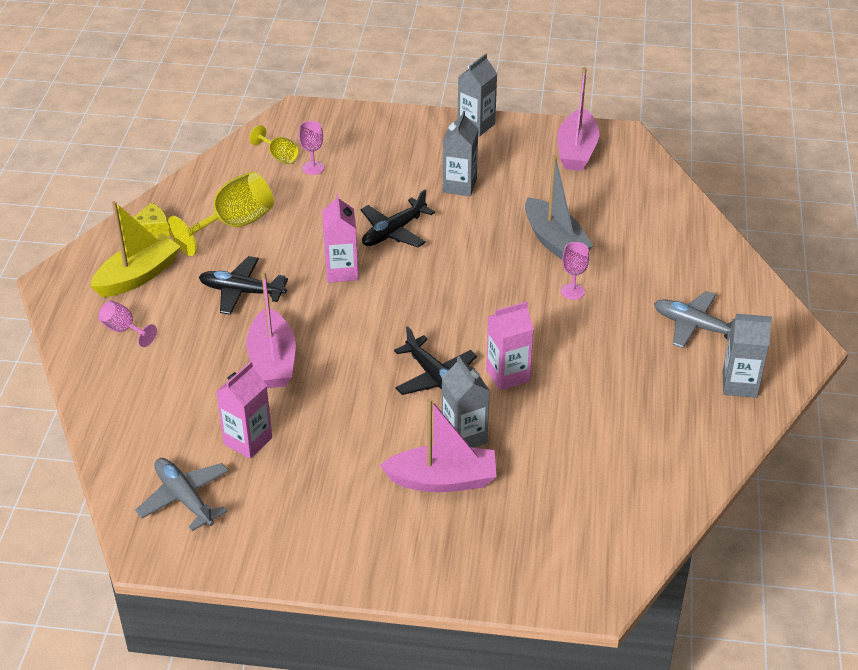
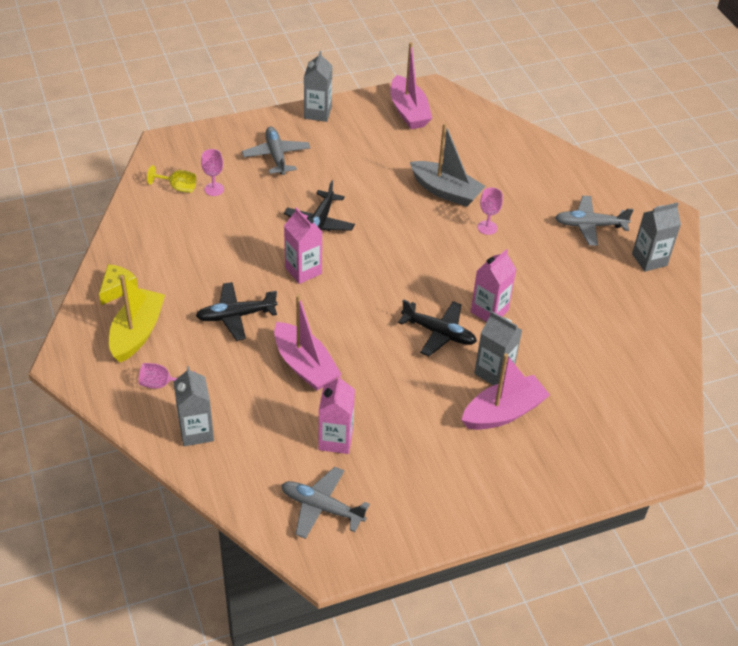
camera: 30 degrees left, 5 degrees up
(233, 225) = (185, 260): yellow goblet -> none
(400, 154) = (276, 156): none -> grey plane
(459, 186) = (342, 168): grey carton -> grey carton (196, 432)

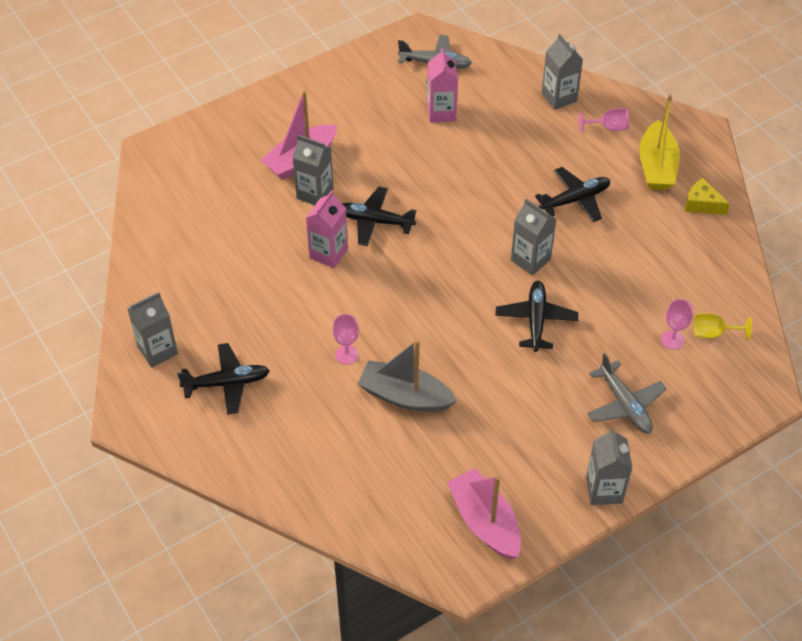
camera: 170 degrees right, 5 degrees up
(117, 288) = (702, 204): yellow cheese -> yellow cheese turned 105 degrees clockwise
(303, 270) = (530, 260): pink carton -> grey carton
(305, 365) = (491, 167): pink boat -> none
(589, 225) = (227, 383): grey plane -> black plane

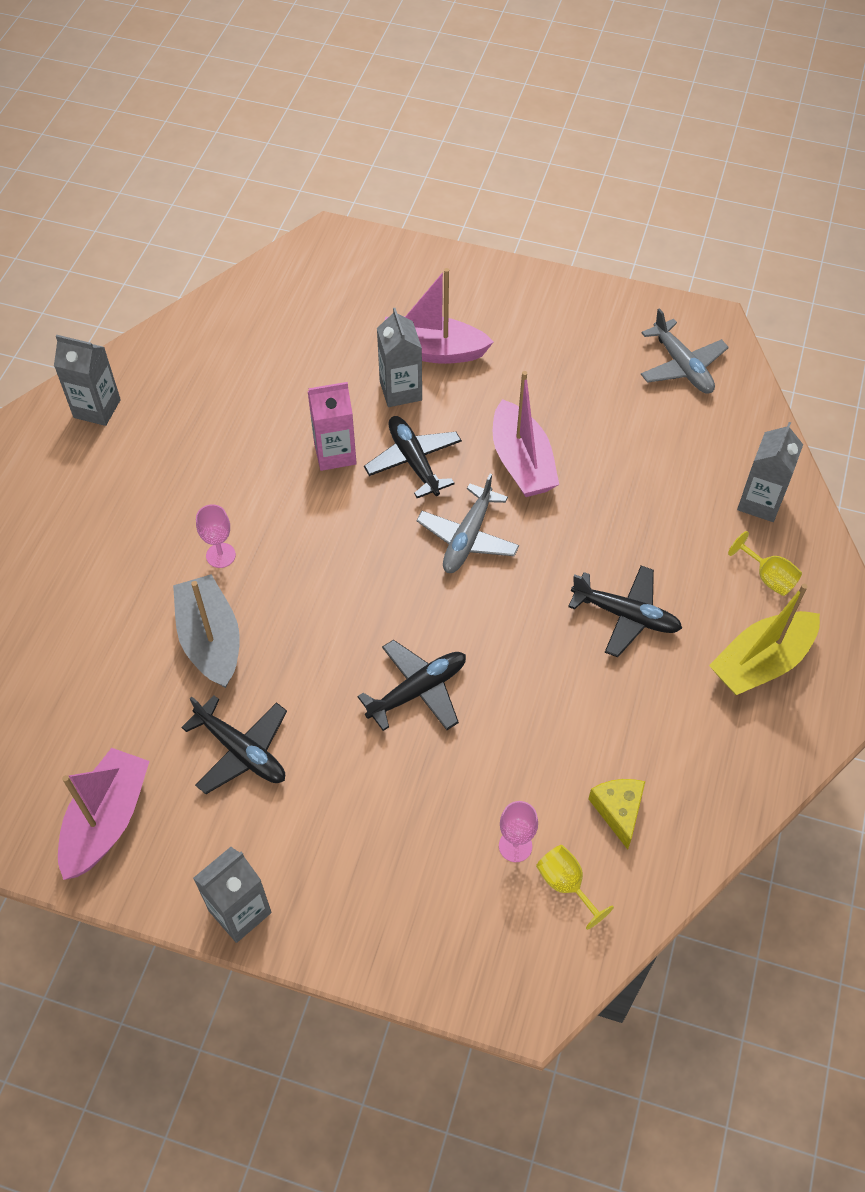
camera: 50 degrees right, 5 degrees up
(227, 383) = (103, 486): black plane -> black plane (242, 751)
(427, 175) = (521, 462): none -> pink boat
(441, 112) = (620, 416): pink carton -> none
(530, 260) = (497, 630): grey carton -> none
(608, 127) = (768, 577): pink goblet -> yellow goblet
(625, 405) = (377, 856): grey plane -> grey plane (468, 538)
(702, 204) = (753, 746): yellow cheese -> yellow cheese (618, 810)

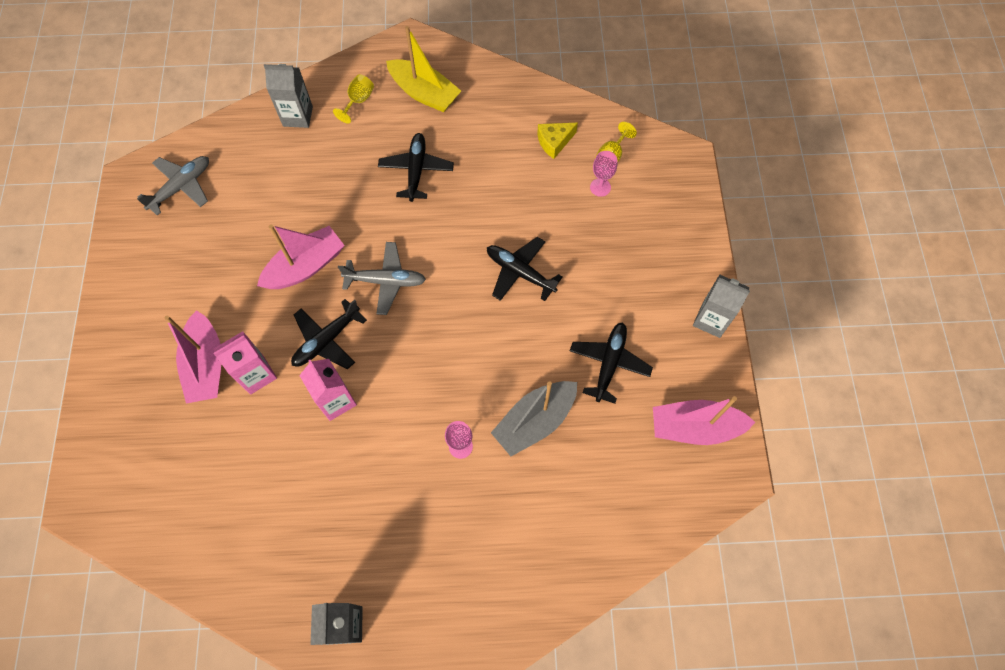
camera: 110 degrees left, 10 degrees up
(400, 391) = (256, 374): grey carton -> pink carton

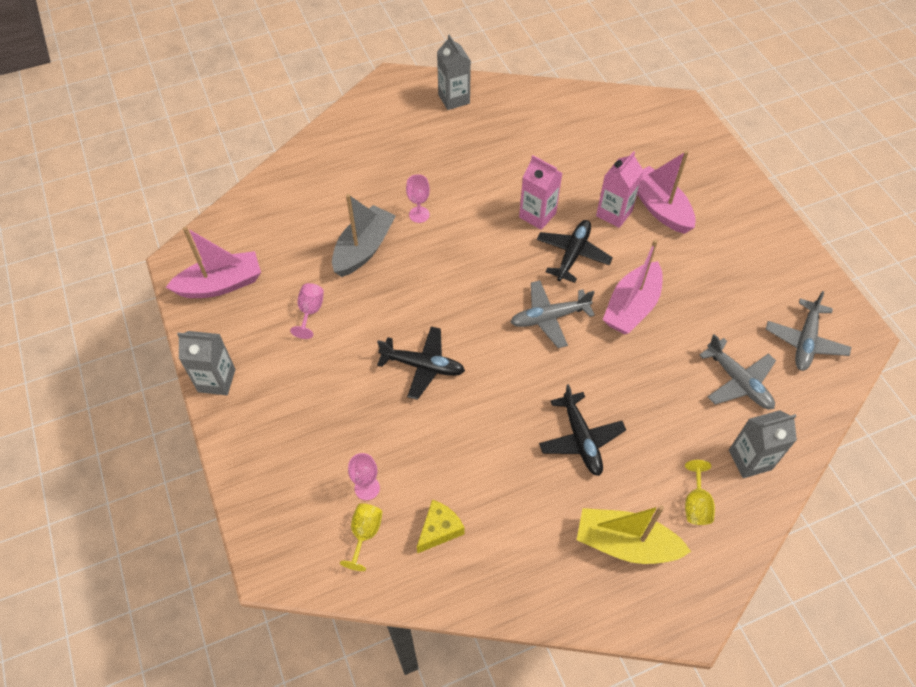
camera: 160 degrees right, 10 degrees down
(262, 173) = (738, 382): none -> grey plane
(609, 363) = (310, 312): black plane -> pink goblet

